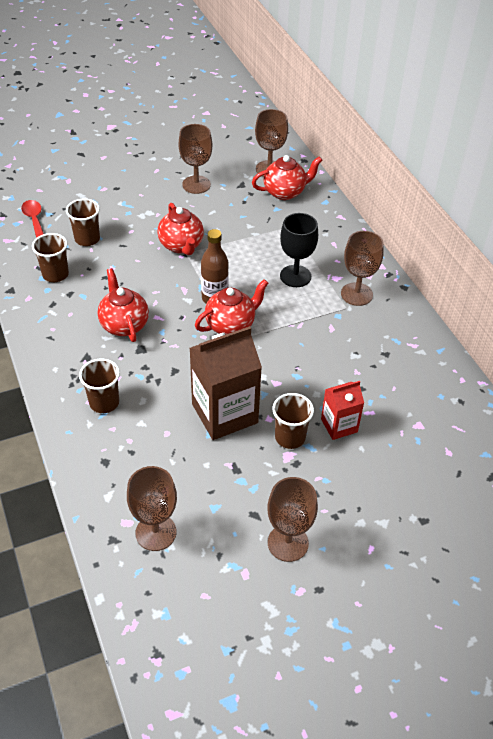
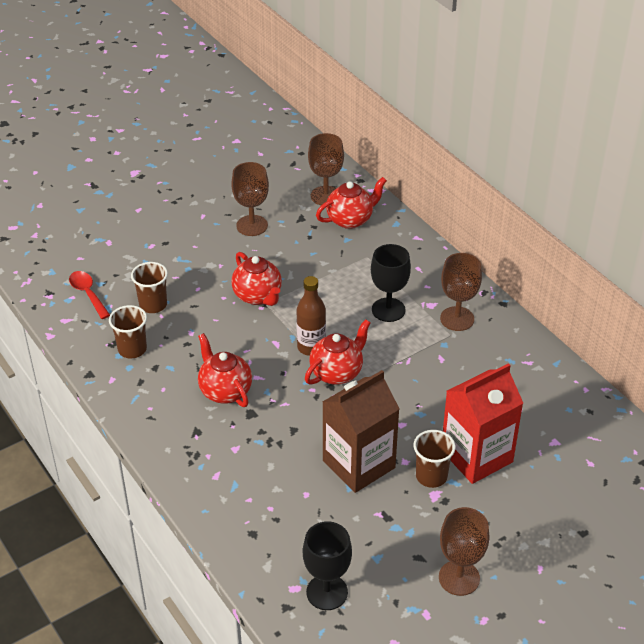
camera: 10 degrees left, 5 degrees down
(104, 402) = (231, 475): brown cup -> none
(156, 532) = (327, 592): brown goblet -> black goblet
(339, 425) = (476, 456): red carton -> red carton, size x1.81

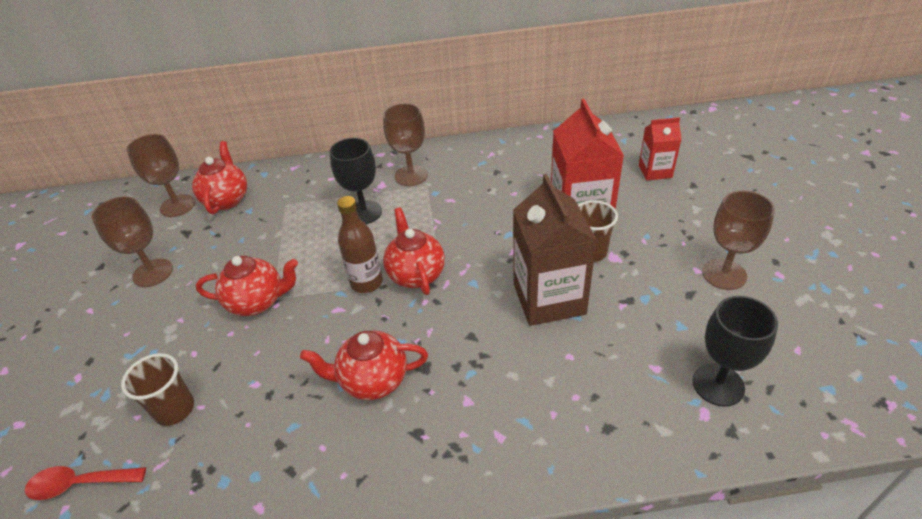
camera: 60 degrees left, 0 degrees up
(132, 349) = (227, 461): brown cup -> none
(586, 497) = (655, 171): none -> red carton

